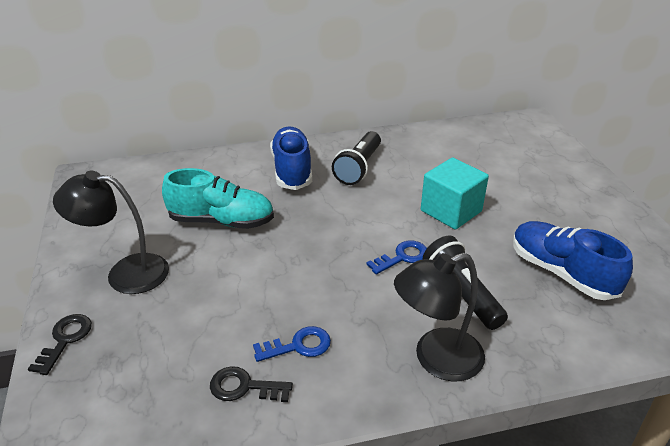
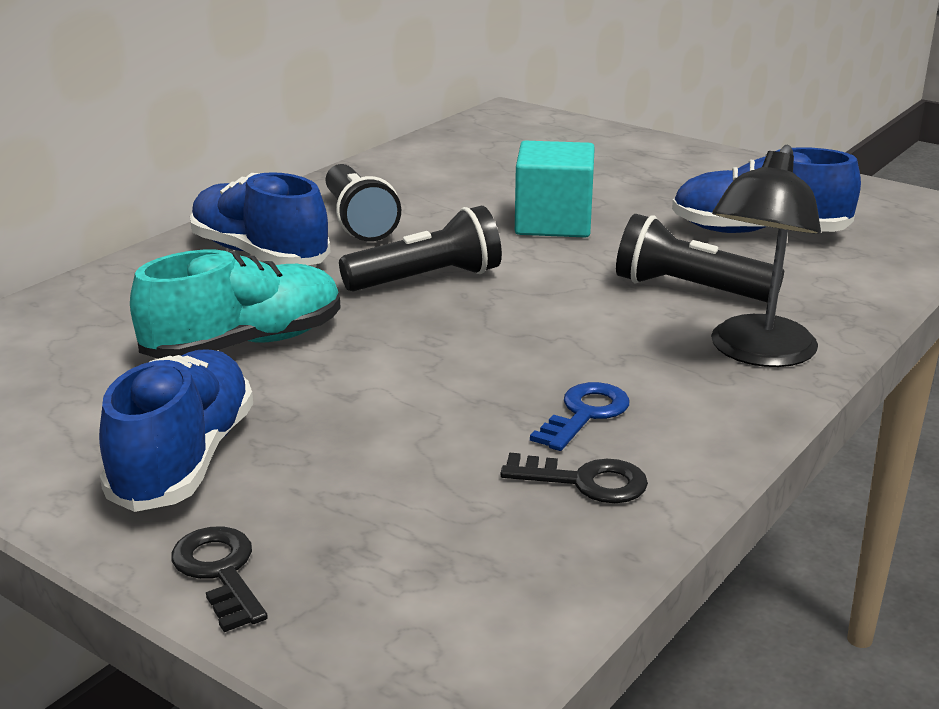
camera: 40 degrees left, 10 degrees down
(125, 273) = (184, 460): black lamp -> blue shoe
(244, 387) = (585, 481): black key -> black key turned 135 degrees counterclockwise
(341, 220) = (427, 279): none -> black flashlight
(402, 257) = (568, 284): blue key -> none

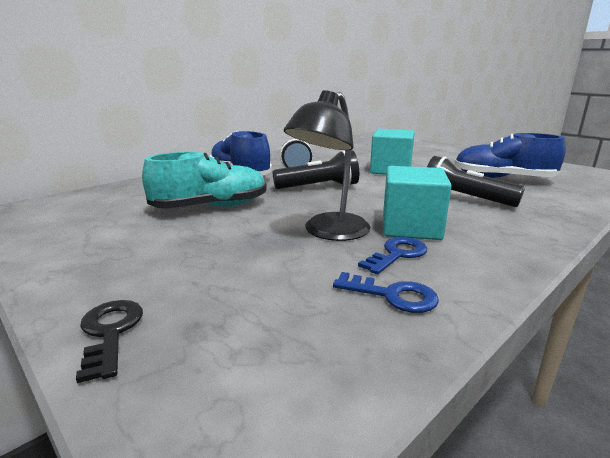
camera: 10 degrees right, 5 degrees down
(184, 460) = (139, 259): blue shoe -> none
(585, 481) = (392, 295): black key -> blue key
(602, 360) = (411, 227): none -> turquoise cube
(757, 353) = (510, 231): black lamp -> black lamp (329, 232)

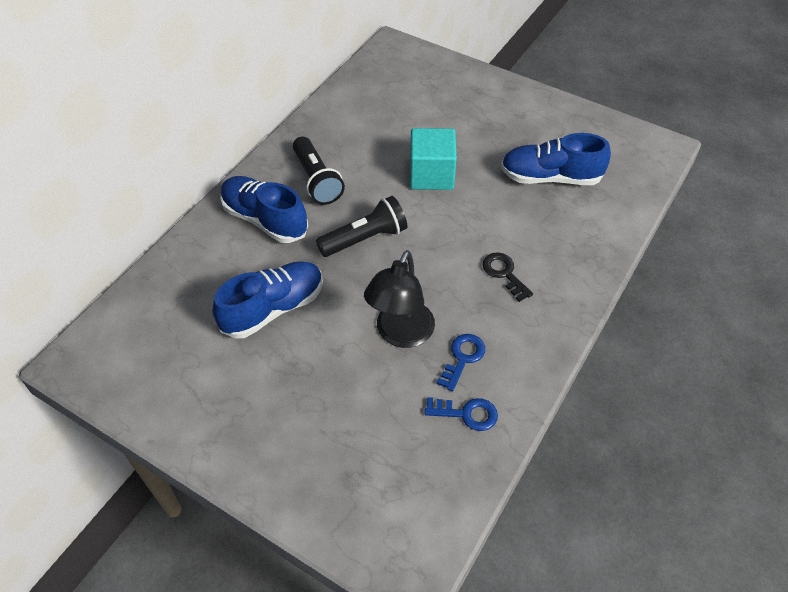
camera: 15 degrees left, 30 degrees up
(110, 332) = (297, 496): black key -> black key (504, 273)
(211, 207) = (273, 309): turquoise shoe -> blue shoe
(411, 227) = (468, 310): turquoise cube -> none
(464, 199) = (512, 239): black flashlight -> none

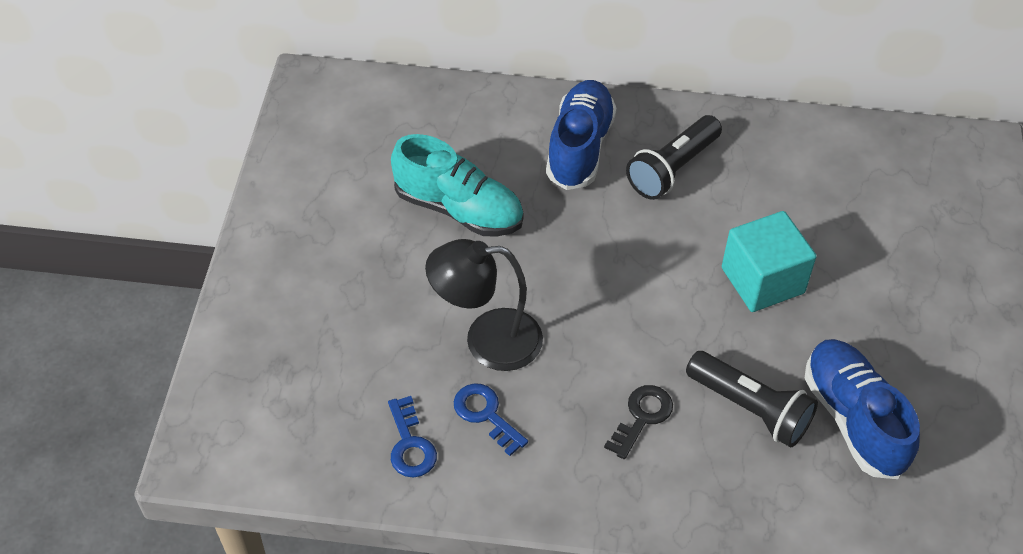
camera: 65 degrees right, 0 degrees up
(273, 309) = (459, 209): blue shoe -> turquoise shoe
(365, 239) = (610, 252): black flashlight -> black flashlight (750, 408)
(462, 358) = (486, 414): blue key -> blue key turned 135 degrees counterclockwise

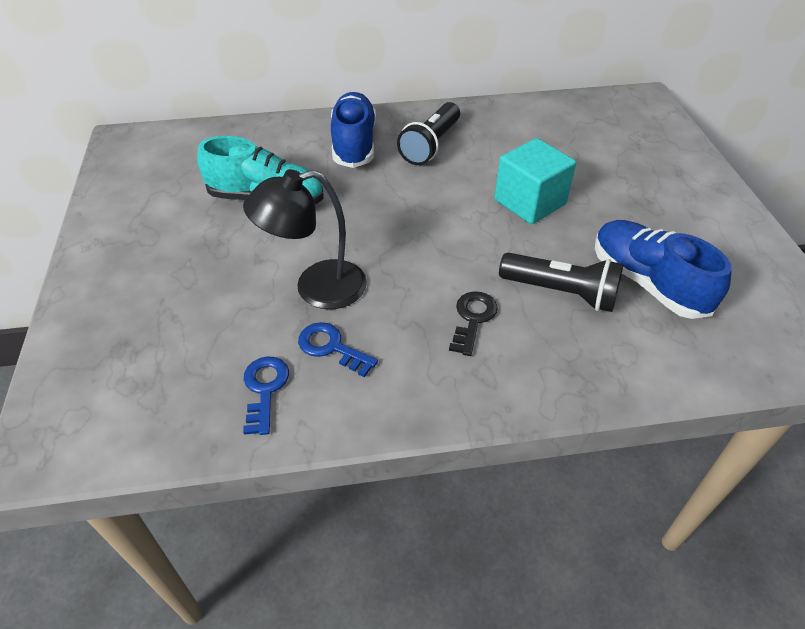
camera: 15 degrees left, 5 degrees down
(410, 444) = (265, 389): blue key -> blue key turned 150 degrees counterclockwise

